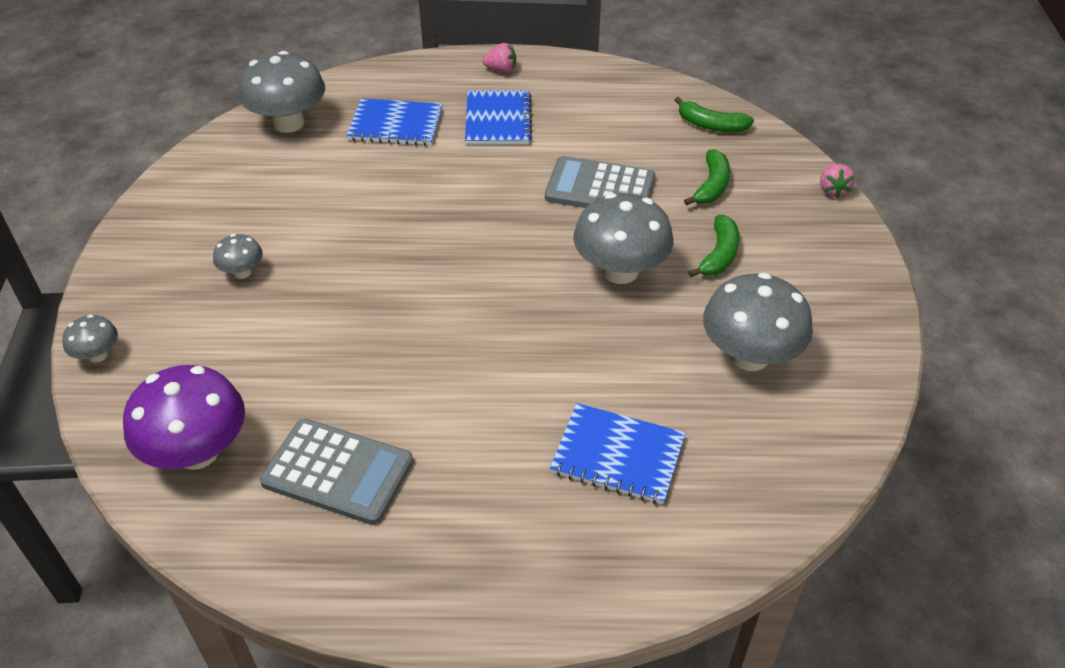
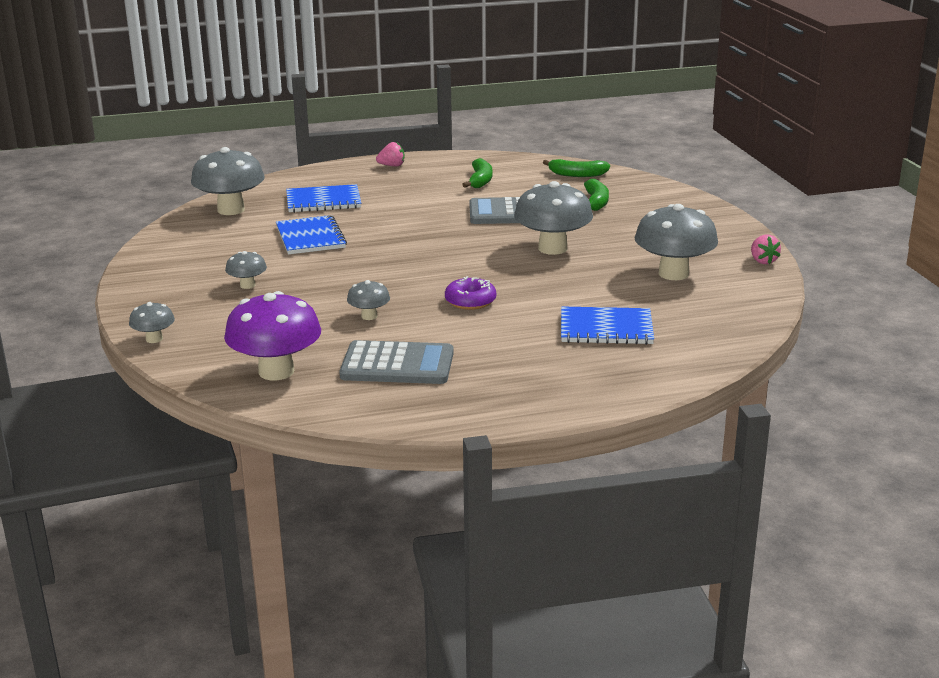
camera: 15 degrees left, 20 degrees down
(348, 364) = (369, 316): none -> grey mushroom
(477, 360) = (470, 301): none -> purple donut
(498, 120) = (406, 190): blue notebook -> blue notebook (310, 237)
(719, 255) = (622, 232): green banana -> green banana (480, 180)
(833, 190) = (687, 194): pink strawberry -> pink strawberry (762, 261)

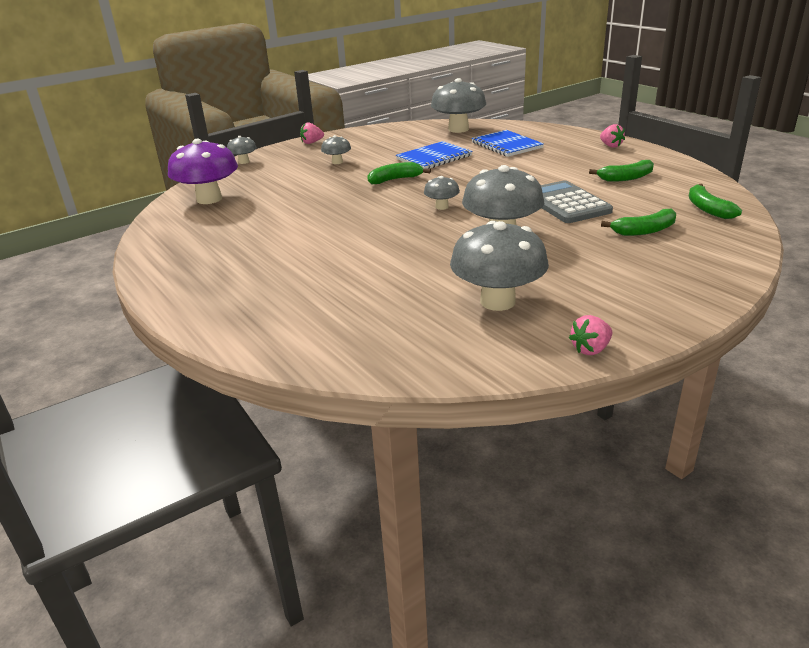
camera: 70 degrees right, 5 degrees up
(142, 290) = (312, 142): none -> pink strawberry
(354, 266) = (395, 180): none -> green banana
(369, 316) = (309, 203): grey mushroom -> grey mushroom (442, 207)
(397, 365) = (231, 229): grey calculator -> none
(470, 301) = (359, 228): purple donut -> none
(606, 328) = (338, 291): blue notebook -> none

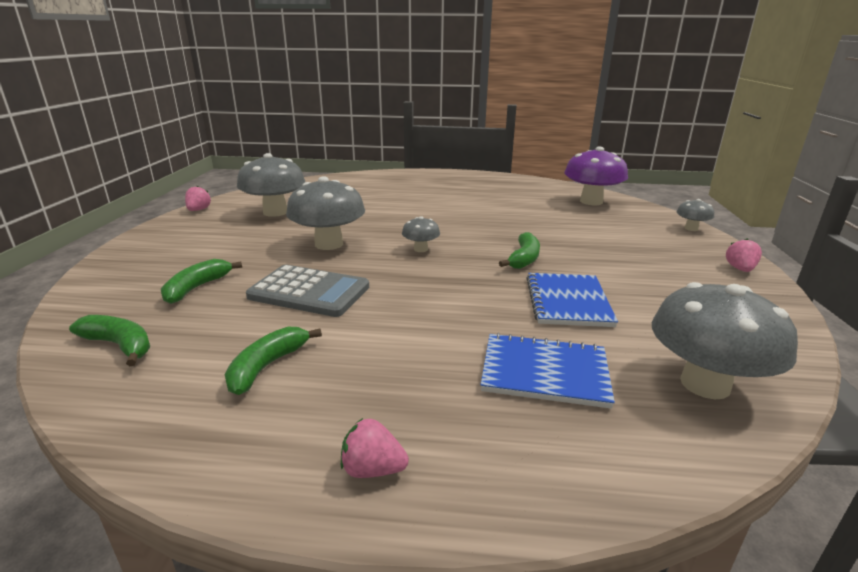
camera: 130 degrees right, 5 degrees down
(337, 162) = (629, 257): grey mushroom -> none

